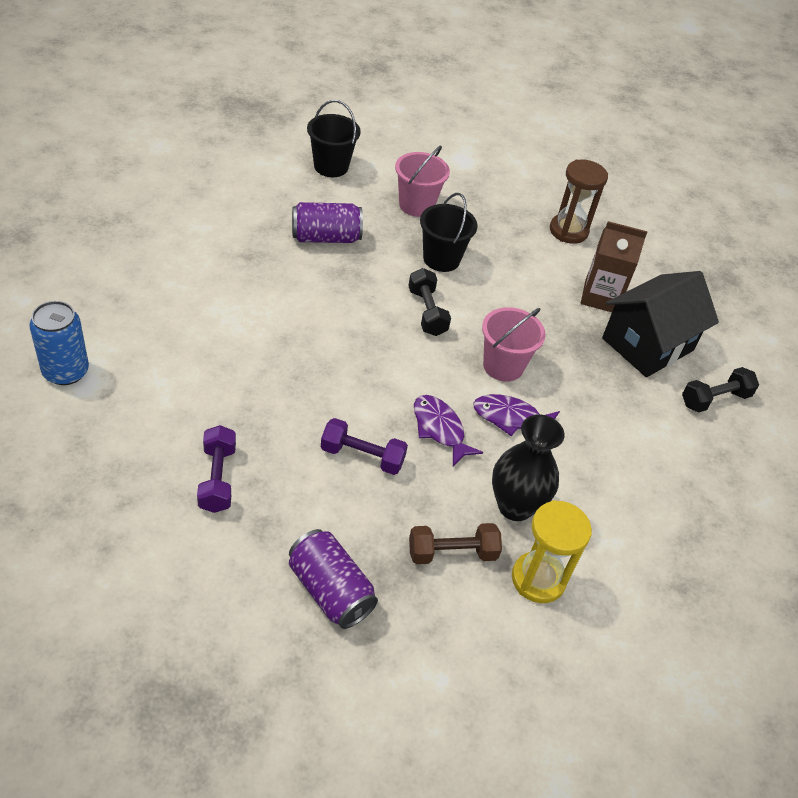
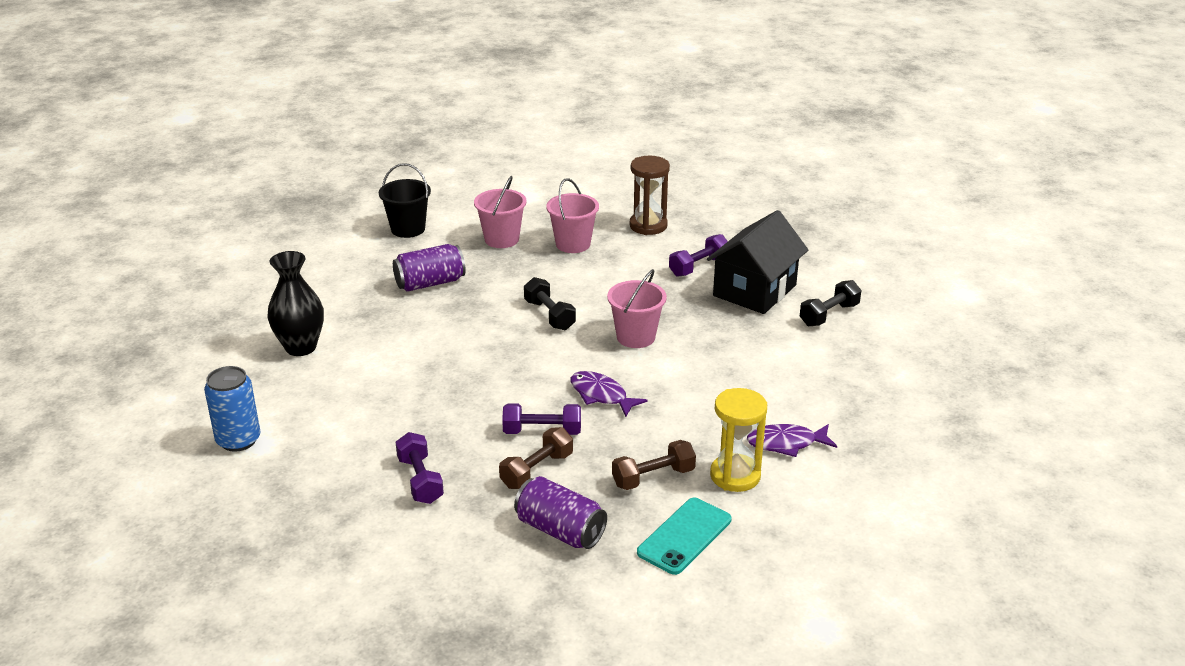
camera: 10 degrees left, 15 degrees down
(337, 504) = (537, 470): none -> brown dumbbell
(441, 259) = (544, 273): black bucket -> none
(455, 642) = (684, 536): none -> turquoise phone
(484, 231) = (573, 244): none -> pink bucket
(510, 418) = (659, 372): purple fish -> purple fish (786, 443)
(515, 506) = (692, 431): black vase -> black vase (301, 347)
(601, 297) = (698, 266): brown carton -> purple dumbbell

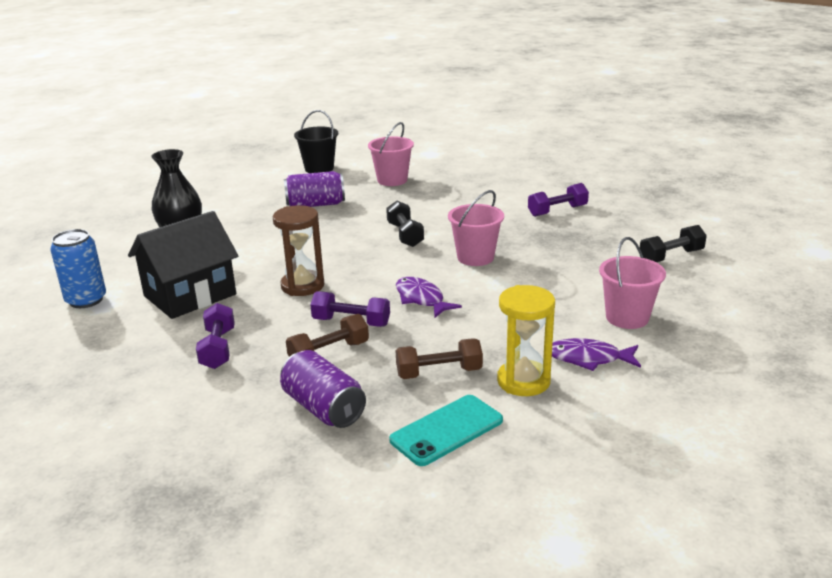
camera: 15 degrees right, 5 degrees down
(573, 244) = (451, 187): pink bucket -> pink bucket (627, 317)
(648, 226) = (524, 180): brown hourglass -> brown hourglass (302, 286)
(754, 290) = (603, 232): black house -> black house (190, 295)

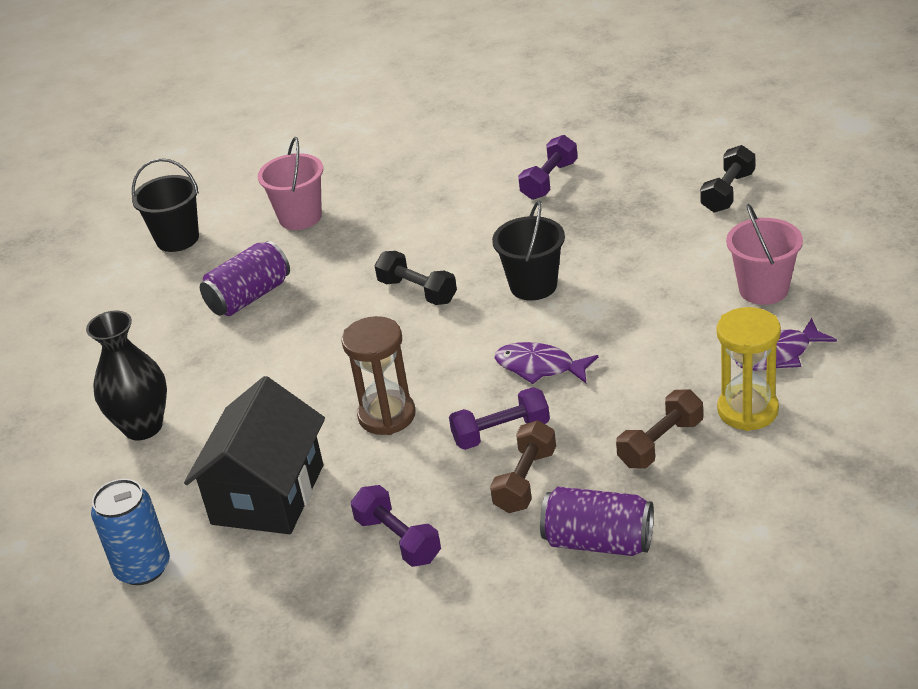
camera: 30 degrees left, 10 degrees up
(446, 430) = (739, 499): turquoise phone -> none
(475, 257) = (533, 286): pink bucket -> black bucket

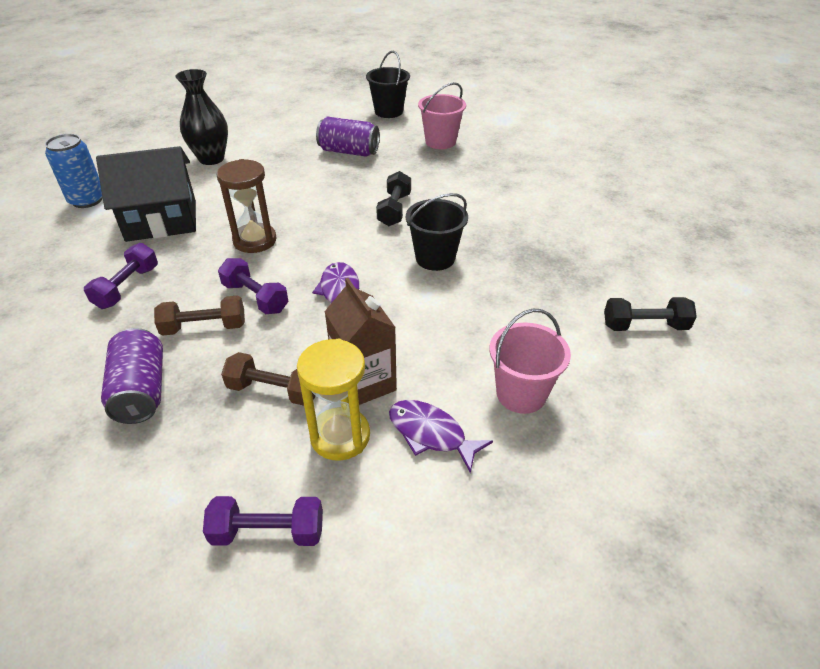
camera: 55 degrees right, 5 degrees up
(549, 180) = (569, 225): purple dumbbell -> purple dumbbell (268, 532)
(688, 380) = (364, 382): none -> brown carton

